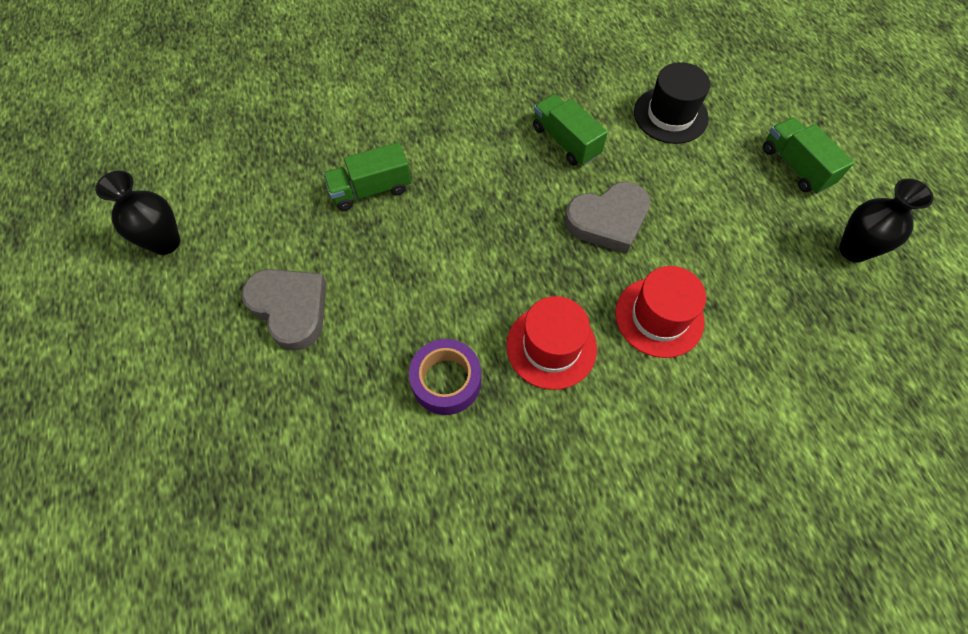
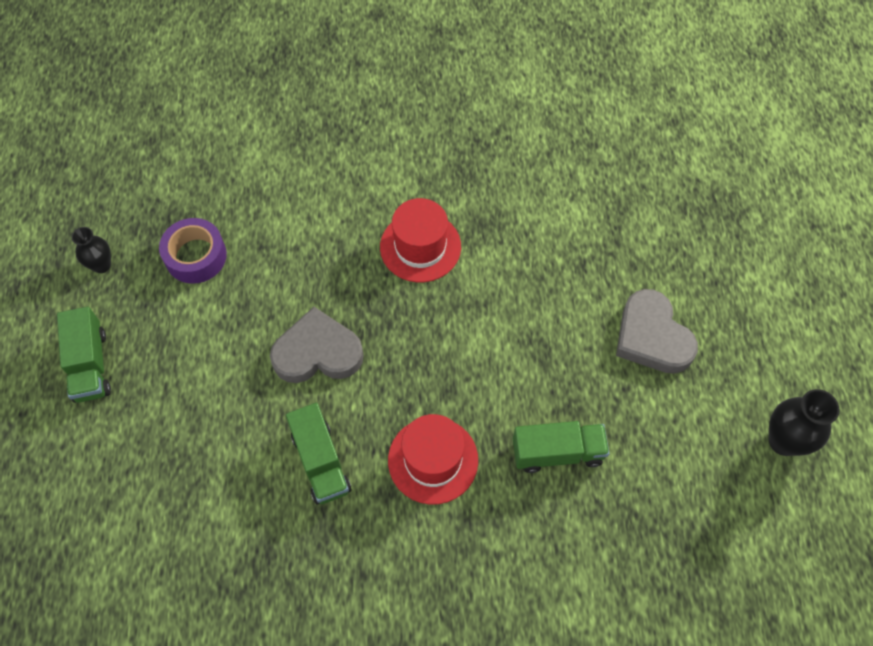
camera: 165 degrees left, 0 degrees up
(446, 381) = (519, 240): purple tape -> purple tape (196, 256)
(659, 317) = (315, 249): red hat -> red hat (433, 460)
(670, 115) = (183, 468): black hat -> none
(853, 250) = (101, 265): black vase -> black vase, size x0.64

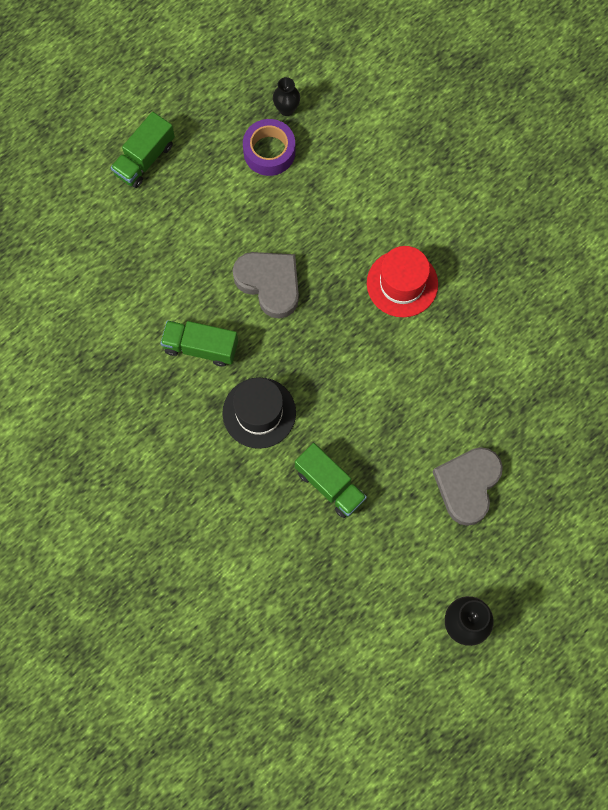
camera: 50 degrees right, 10 degrees up
(101, 265) = (213, 102): black vase -> black vase (286, 109)
(321, 462) = (200, 347): green truck -> green truck turned 75 degrees clockwise
(433, 460) = (259, 413): red hat -> black hat

